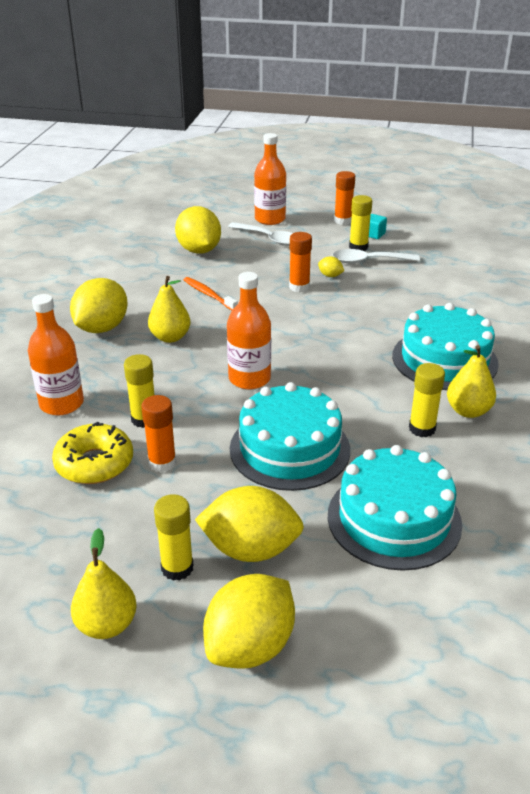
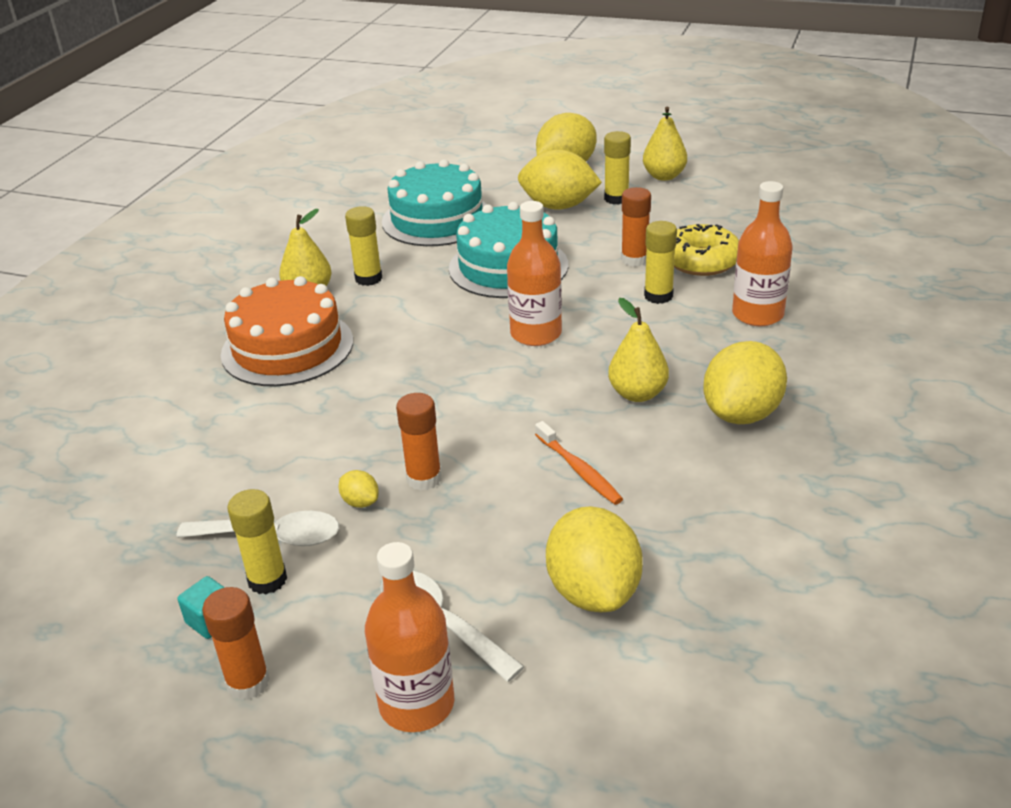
camera: 170 degrees left, 0 degrees up
(444, 359) = (287, 347): turquoise cake -> orange cake

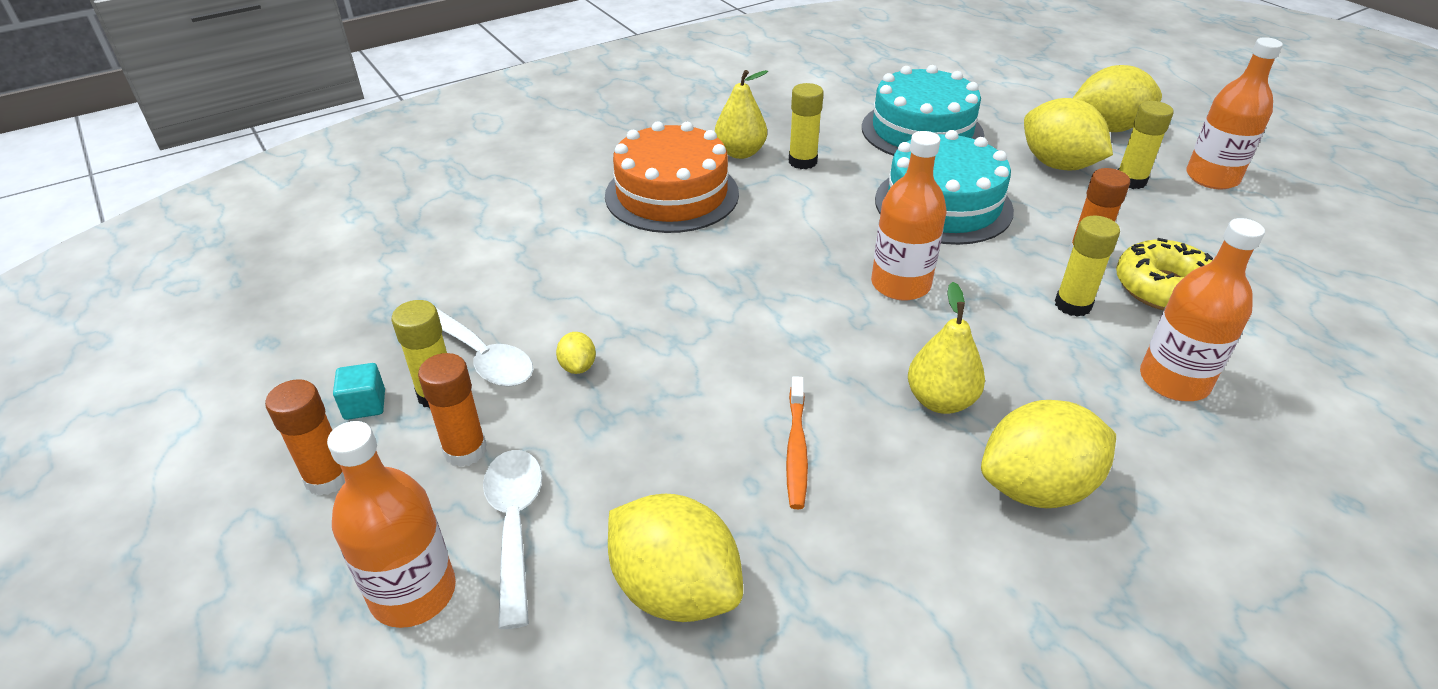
camera: 35 degrees right, 5 degrees up
(424, 479) = (650, 375): orange glue stick -> orange glue stick (465, 450)
(593, 591) = (675, 589): yellow lemon -> yellow lemon turned 75 degrees counterclockwise
(664, 176) = (1212, 178): yellow pear -> orange bottle

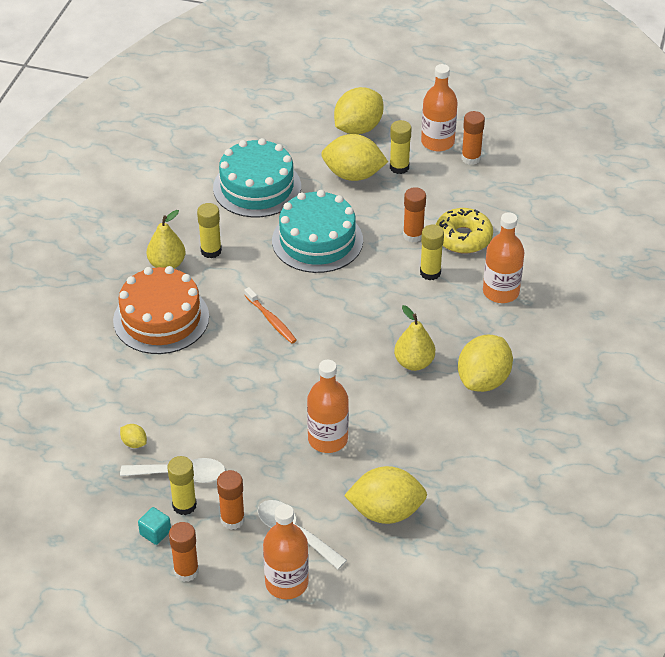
camera: 40 degrees left, 5 degrees up
(578, 366) = (234, 449): yellow lemon -> yellow lemon (134, 443)
(796, 449) = (375, 425): orange toothbrush -> orange toothbrush (271, 320)
(900, 284) = (341, 308): orange bottle -> orange bottle (328, 439)
(1251, 211) = (471, 158): none -> orange glue stick

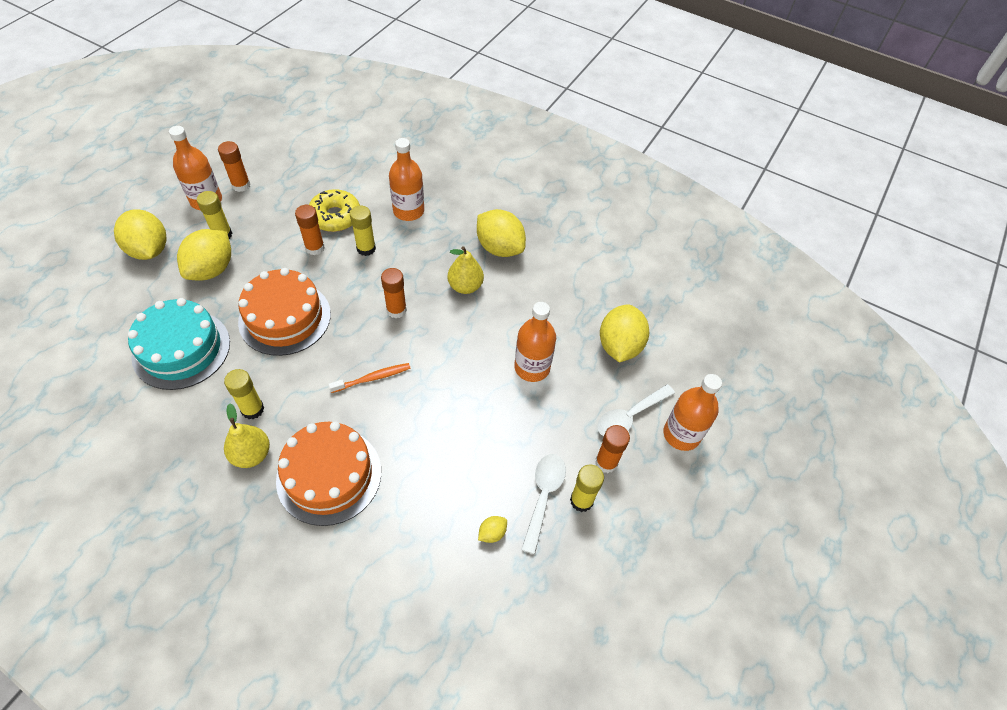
camera: 80 degrees left, 10 degrees up
(155, 533) = (609, 533): turquoise cube -> none
(186, 571) = (658, 514): orange glue stick -> orange glue stick (396, 310)
(317, 240) = (285, 318): turquoise cake -> orange cake

